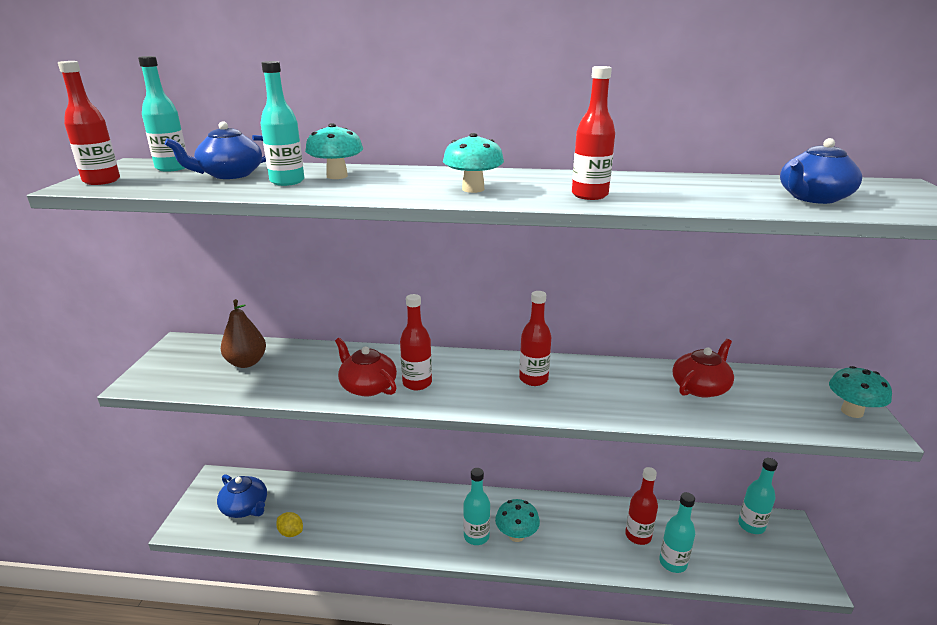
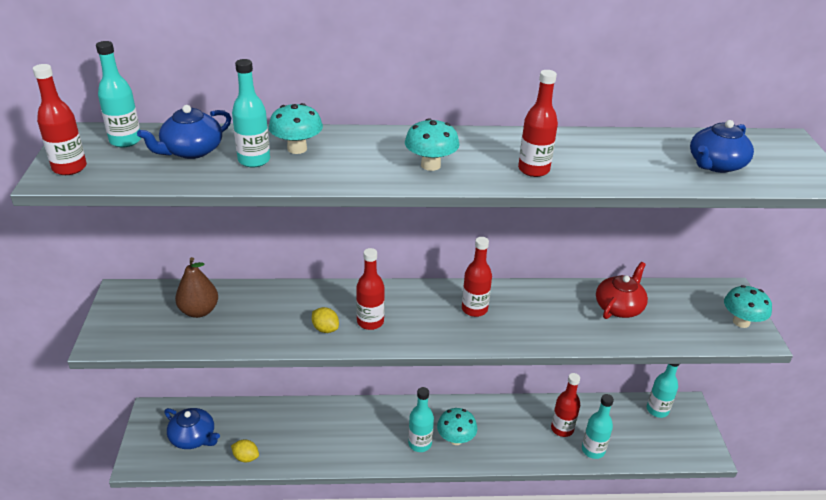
camera: 10 degrees left, 10 degrees up
(367, 386) = (325, 329): red teapot -> yellow lemon

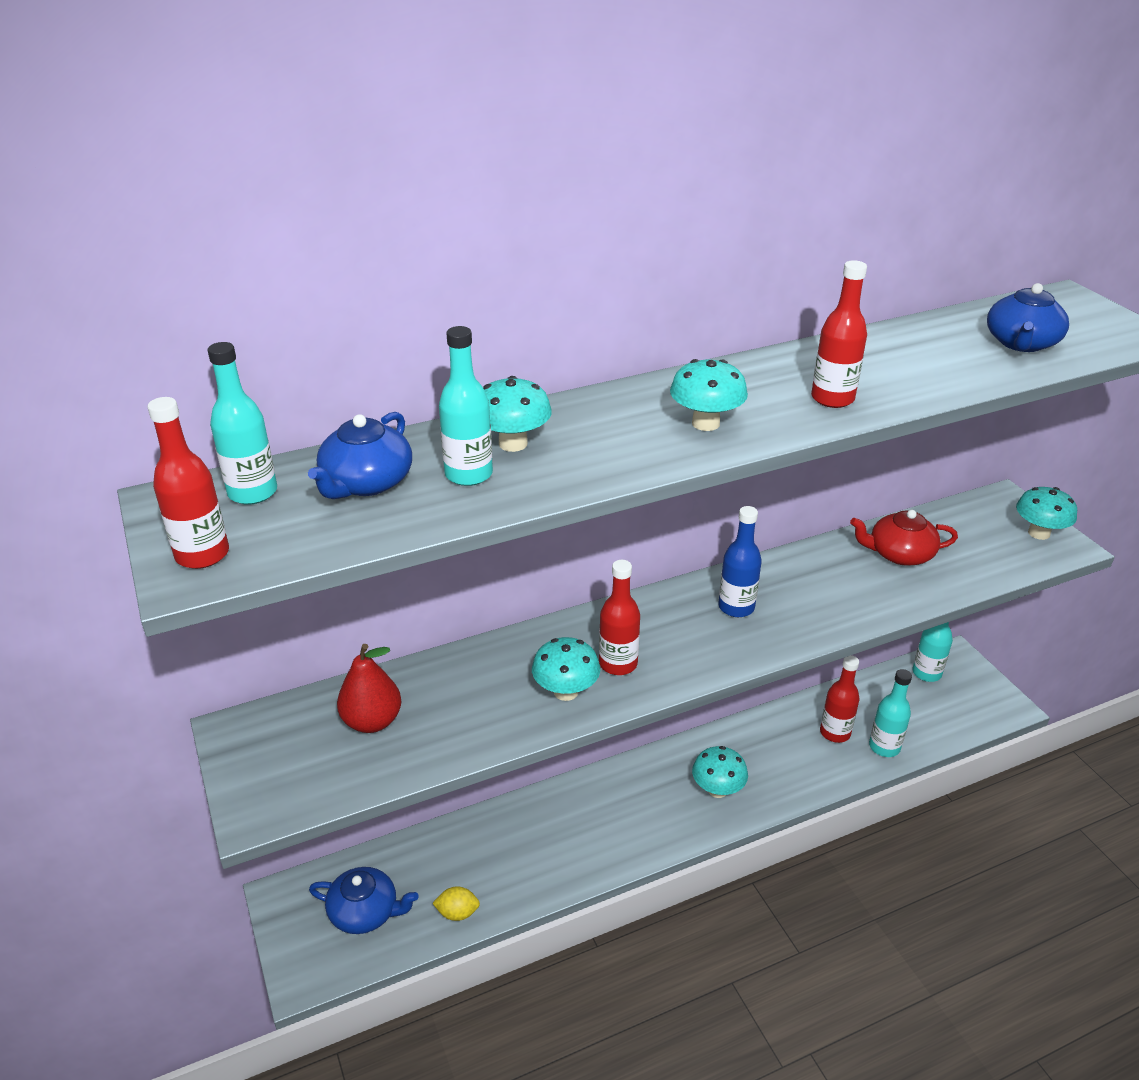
camera: 20 degrees left, 0 degrees up
(199, 311) = (372, 721): brown pear -> red pear
(325, 329) = (566, 691): yellow lemon -> turquoise mushroom
(420, 443) = (677, 811): turquoise bottle -> none
(474, 309) = (736, 607): red bottle -> blue bottle
(619, 307) = (899, 554): red teapot -> red teapot turned 105 degrees counterclockwise

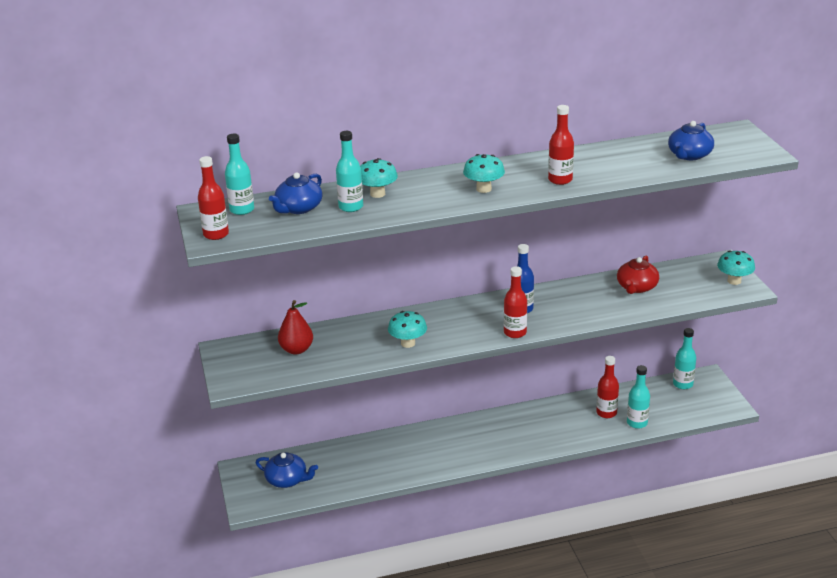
camera: 10 degrees right, 5 degrees down
(457, 913) = (342, 484): yellow lemon -> none
(618, 664) = (442, 332): red bottle -> red bottle (515, 333)
(717, 789) = (518, 437): turquoise mushroom -> none
(899, 554) = (636, 287): red teapot -> red teapot turned 75 degrees counterclockwise

